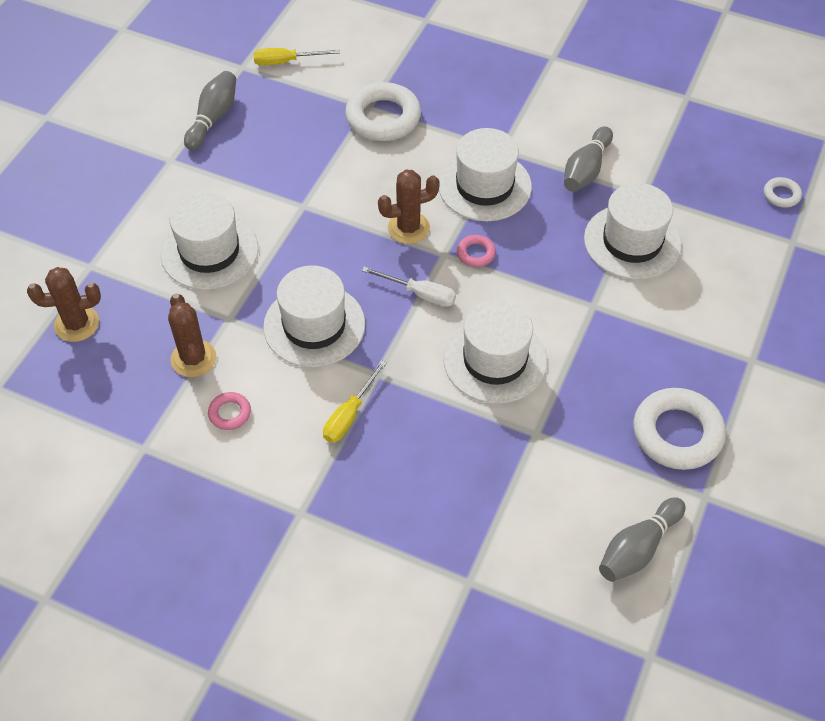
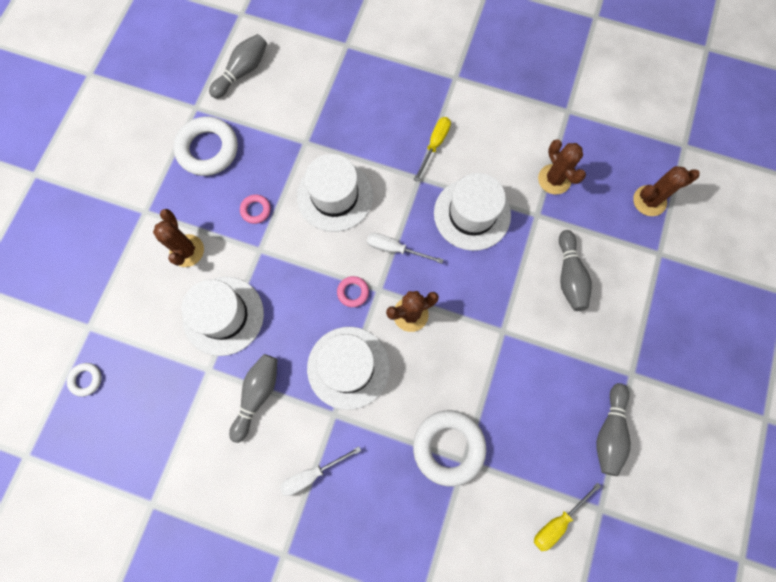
camera: 175 degrees right, 20 degrees up
(209, 251) = (569, 276): white hat -> grey bowling pin
(230, 413) = (517, 140): pink ring -> pink ring (256, 210)
(286, 62) = (558, 521): yellow screwdriver -> yellow screwdriver turned 150 degrees clockwise
(525, 107) = (312, 474): none -> white screwdriver
(687, 311) = (187, 251): none -> brown cactus

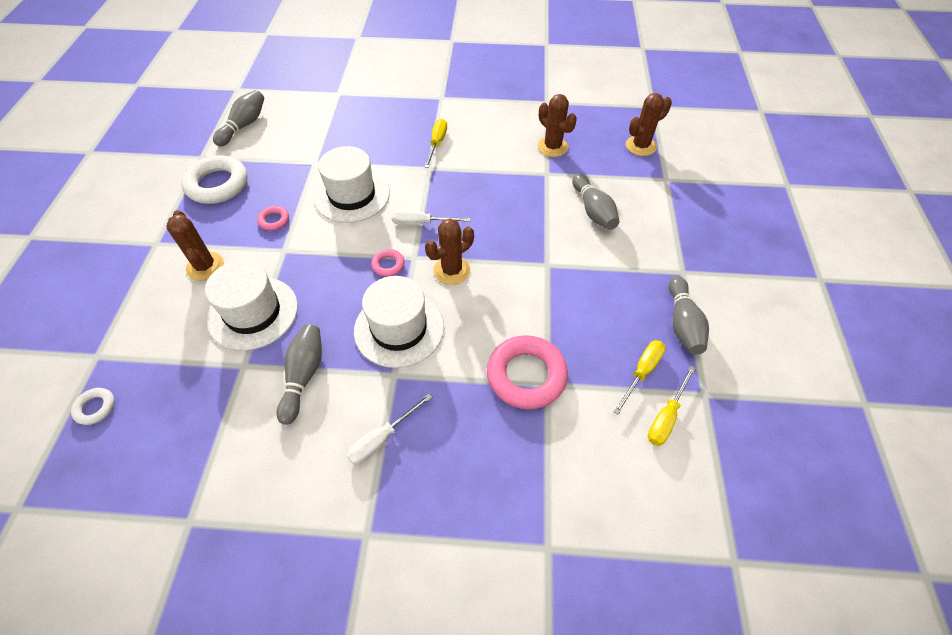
camera: 15 degrees left, 20 degrees down
(448, 447) = (526, 375): white ring -> pink ring
(472, 214) = (487, 184): white hat -> none
(552, 472) = (641, 372): none -> yellow screwdriver

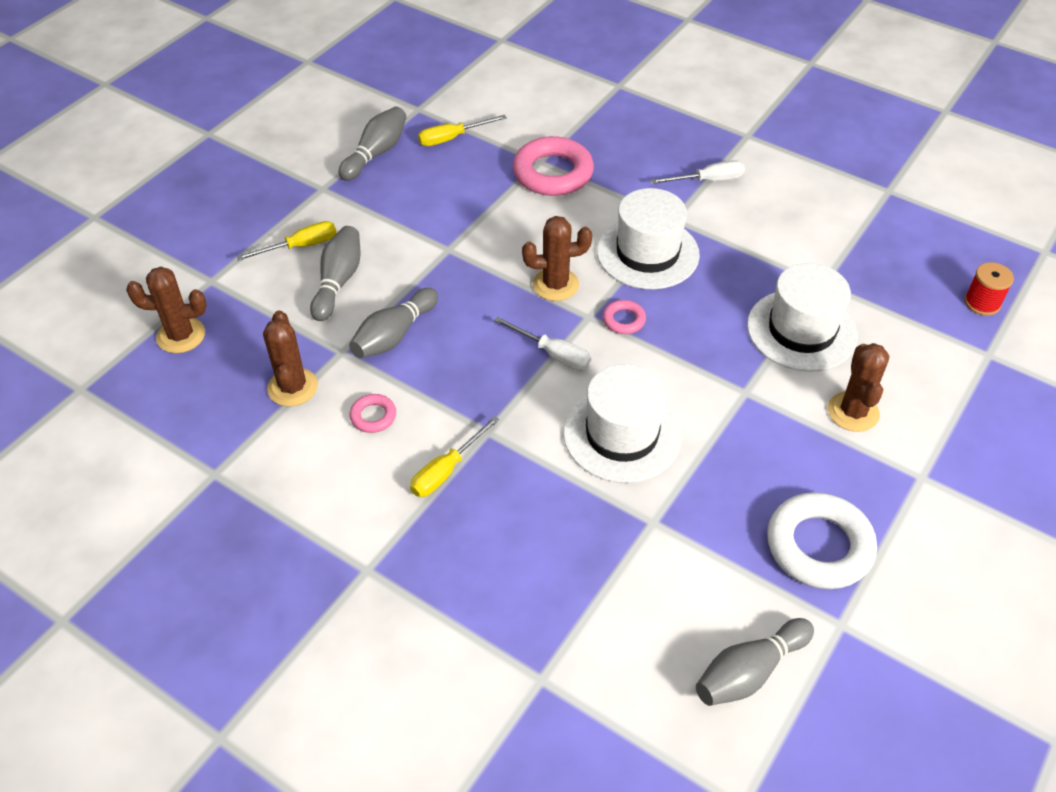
camera: 150 degrees left, 5 degrees down
(95, 408) = (982, 303): white ring -> red spool
(274, 220) = (746, 441): pink ring -> pink ring (373, 416)
(303, 376) = (762, 250): grey bowling pin -> grey bowling pin (394, 335)
(666, 417) = (464, 109): yellow screwdriver -> yellow screwdriver (300, 246)

